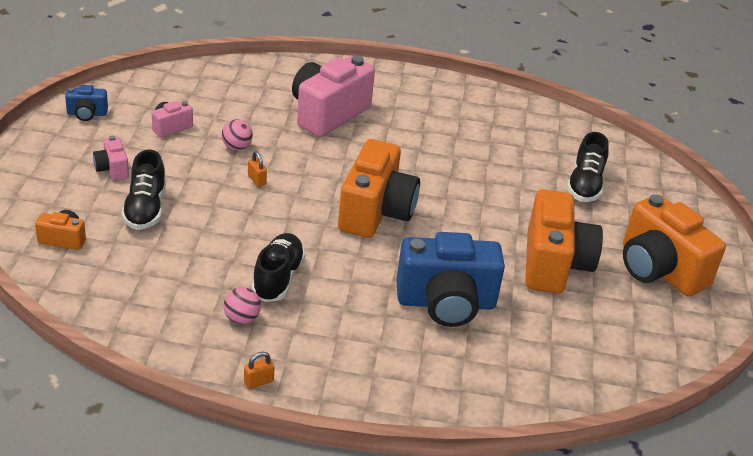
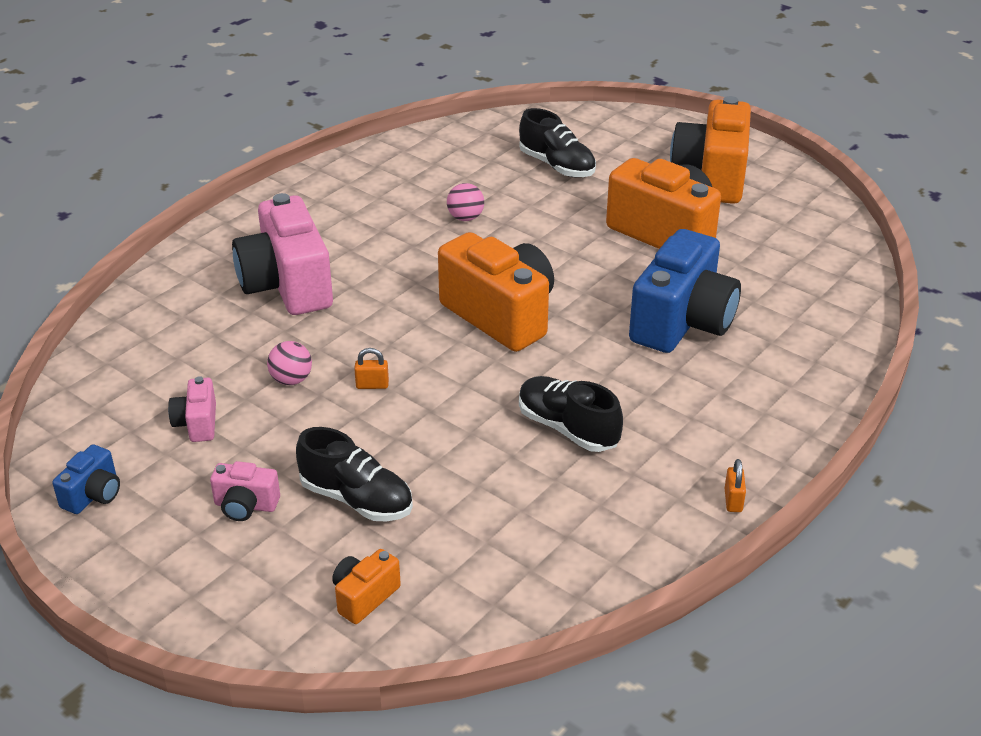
camera: 55 degrees left, 0 degrees up
(241, 319) = (621, 480): pink ball -> pink ball (465, 218)
(659, 269) = (711, 177): orange camera -> orange camera turned 105 degrees clockwise

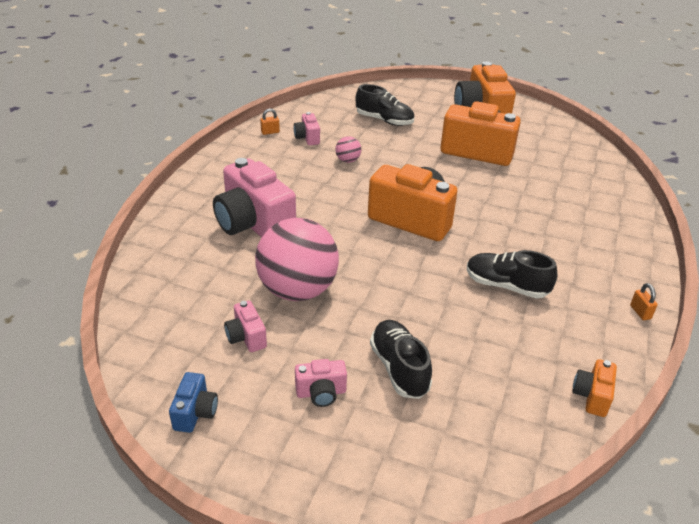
camera: 20 degrees left, 0 degrees up
(291, 380) = (297, 290): pink ball -> pink ball, size x2.43
(356, 499) = (399, 368): black shoe -> black shoe turned 120 degrees counterclockwise
(364, 597) = (452, 443): orange camera -> orange camera (592, 396)
(372, 385) = (357, 283): orange padlock -> orange padlock (270, 132)
(430, 176) = (307, 138): none -> pink camera
(682, 322) = (527, 204): blue camera -> none

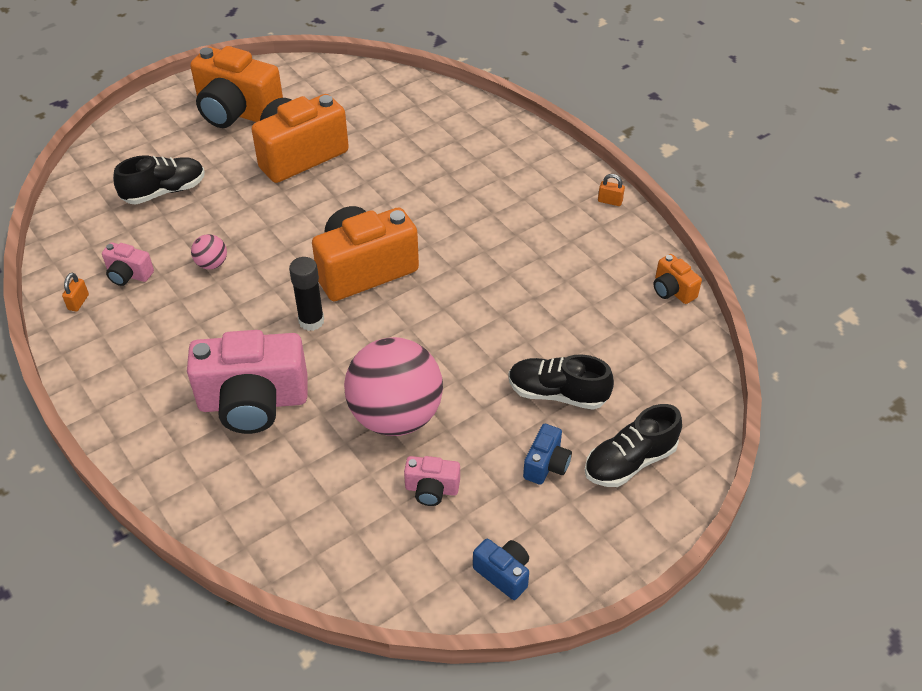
camera: 55 degrees left, 10 degrees up
(321, 393) = (546, 465): pink camera -> blue camera
(343, 217) = (311, 321): none -> black glue stick
(506, 286) = (514, 262): black shoe -> black shoe (630, 461)

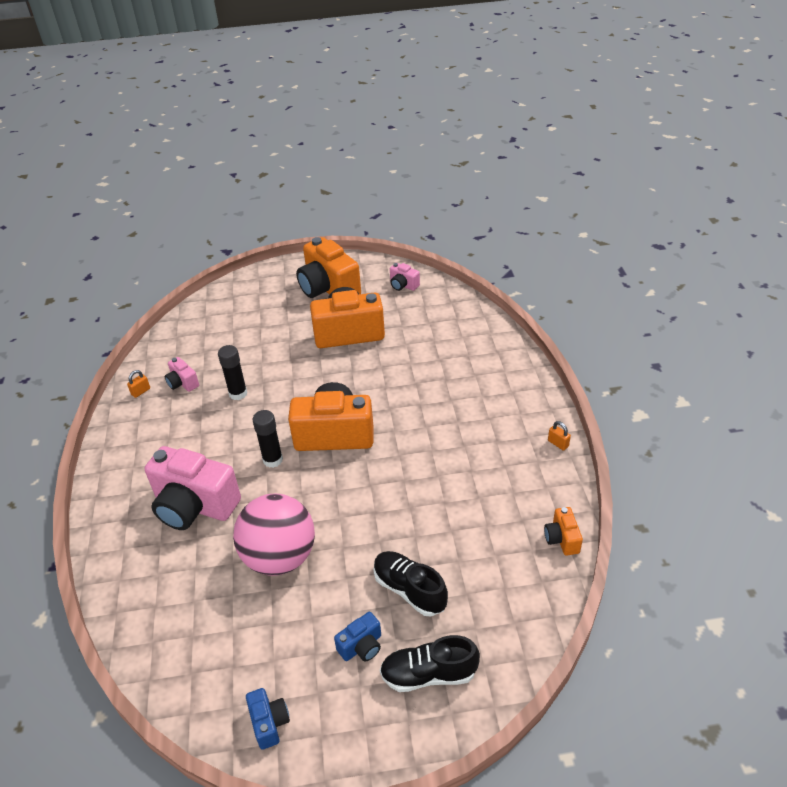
camera: 30 degrees right, 5 degrees down
(164, 191) = (244, 331): black shoe -> none
(212, 264) = (238, 393): pink ball -> black glue stick
(431, 489) = (265, 627): pink camera -> pink camera (403, 285)

